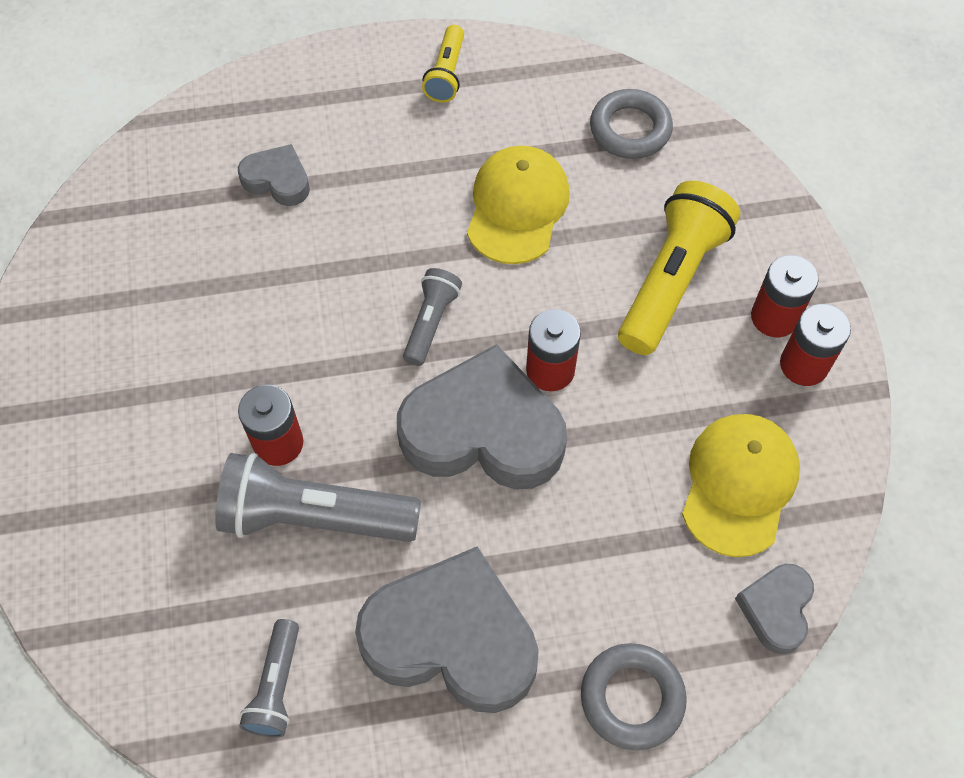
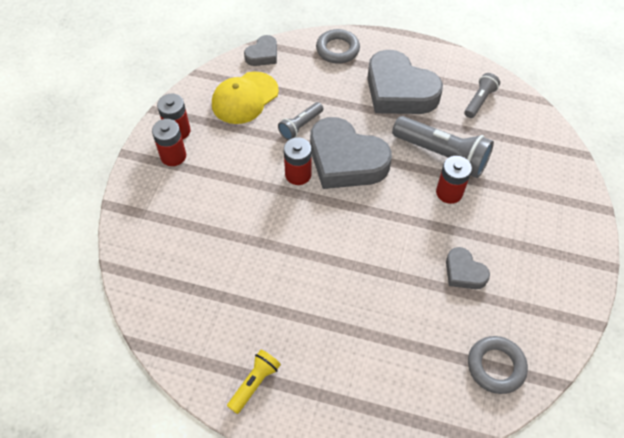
camera: 155 degrees left, 5 degrees down
(277, 180) = (400, 347): grey heart -> grey heart (464, 272)
(431, 322) = (346, 221): grey flashlight -> grey flashlight (300, 126)
(517, 207) = (264, 267): yellow cap -> none
(630, 129) = (167, 289): grey ring -> grey ring (496, 366)
(671, 280) = (209, 193): yellow flashlight -> none

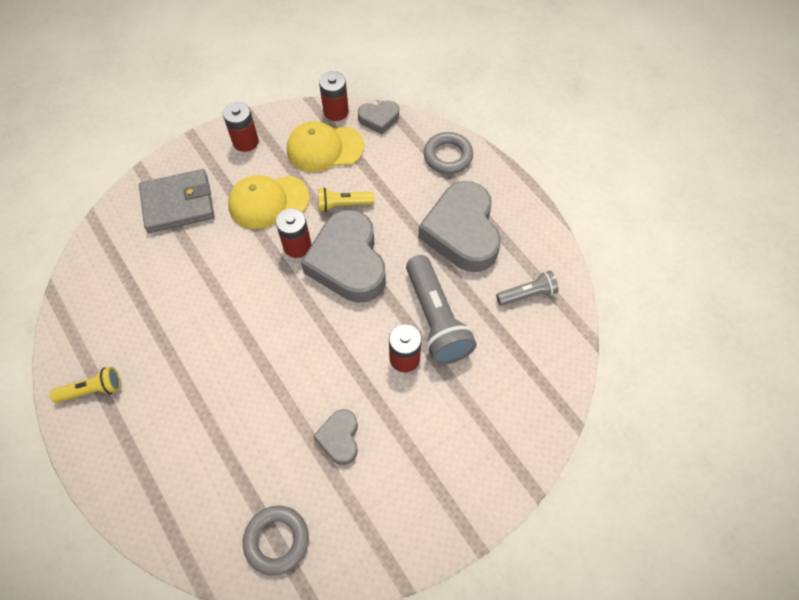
camera: 40 degrees right, 5 degrees up
(172, 208) = (178, 203): none -> grey wallet
(173, 156) = (221, 160): red battery -> red battery (336, 111)
(243, 160) = (268, 202): none -> yellow cap
(300, 126) = (343, 204): grey flashlight -> yellow flashlight

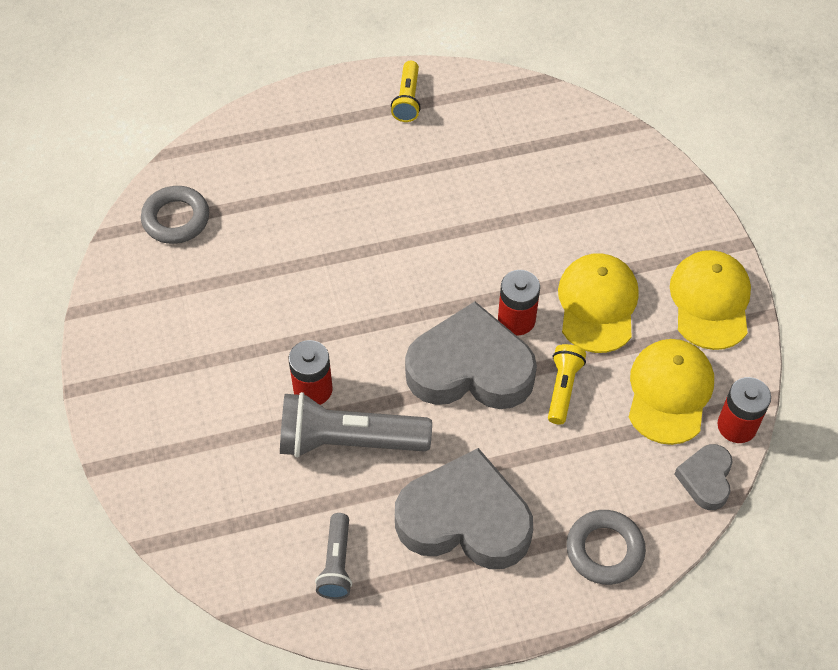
camera: 110 degrees right, 5 degrees down
(178, 203) = (627, 210): grey wallet -> none
(245, 141) = (710, 301): red battery -> yellow cap
(339, 438) = (250, 298): grey heart -> none

